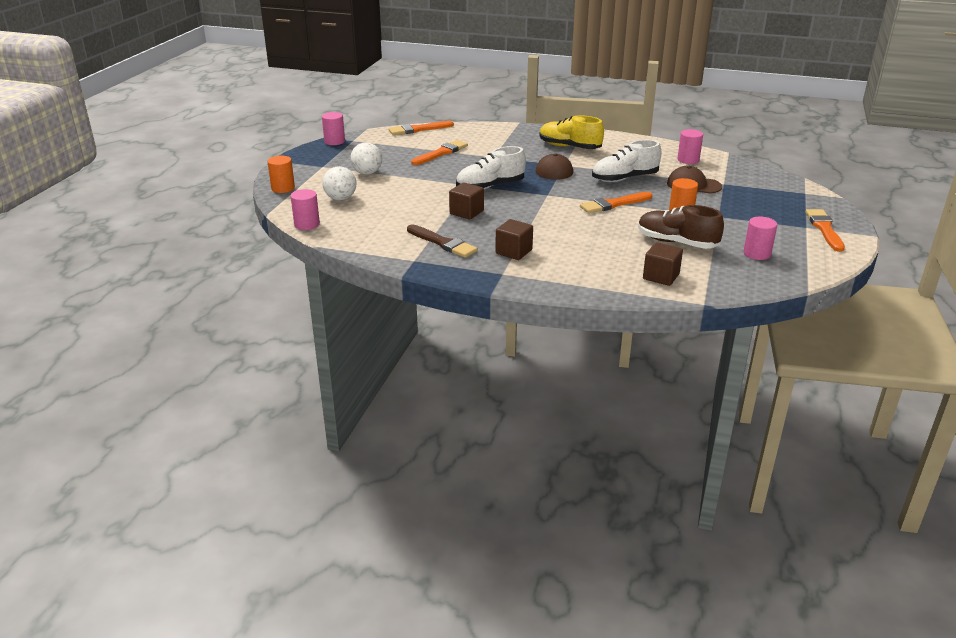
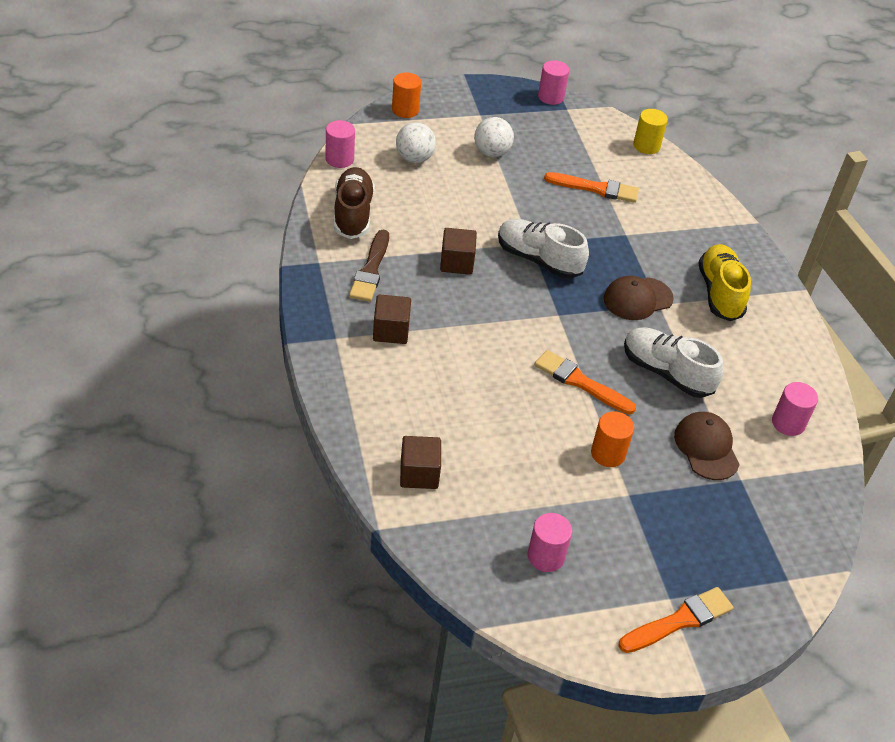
camera: 55 degrees right, 15 degrees up
(418, 129) = (646, 146): orange brush -> yellow cylinder
(676, 243) = (518, 468): brown shoe -> brown shoe (353, 214)

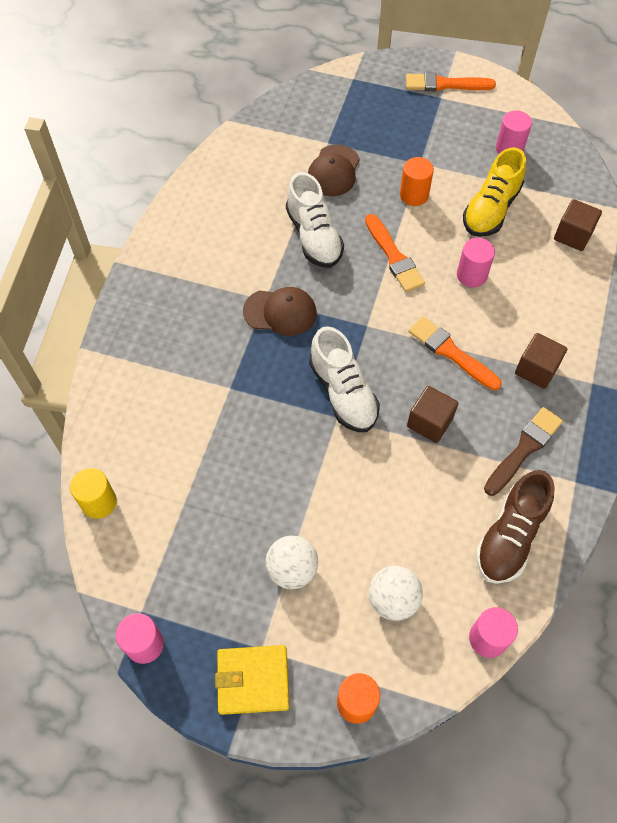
camera: 145 degrees left, 15 degrees up
(474, 101) = (253, 680): none -> yellow wallet
(596, 188) = (212, 461): orange brush -> orange brush (451, 352)
(719, 293) = (198, 288): yellow shoe -> yellow shoe (491, 209)
(788, 423) = (253, 164): pink cylinder -> pink cylinder (471, 275)

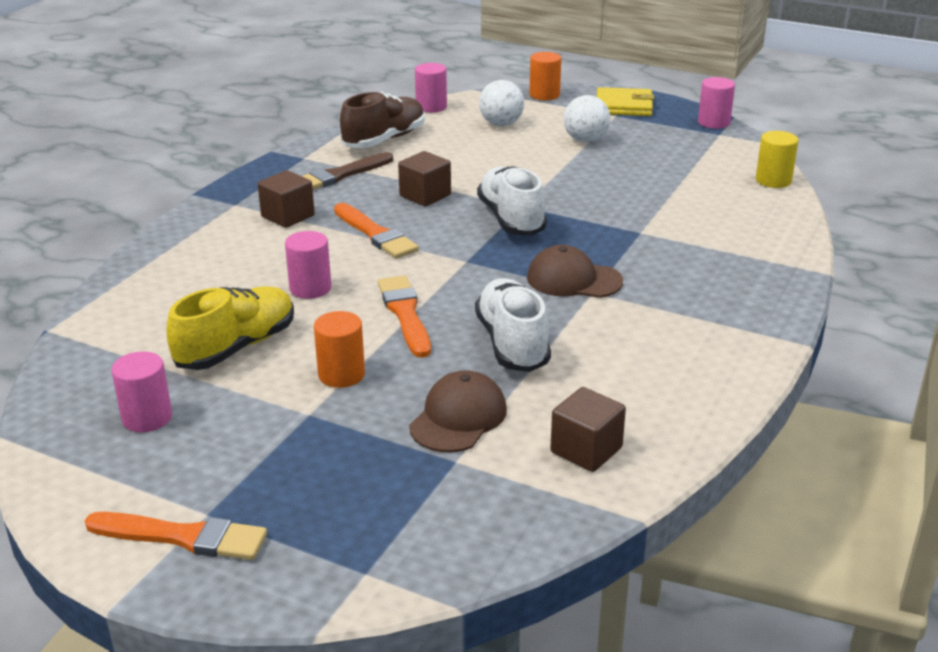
camera: 170 degrees left, 30 degrees down
(573, 235) = (144, 311): brown cube -> brown cube (586, 450)

